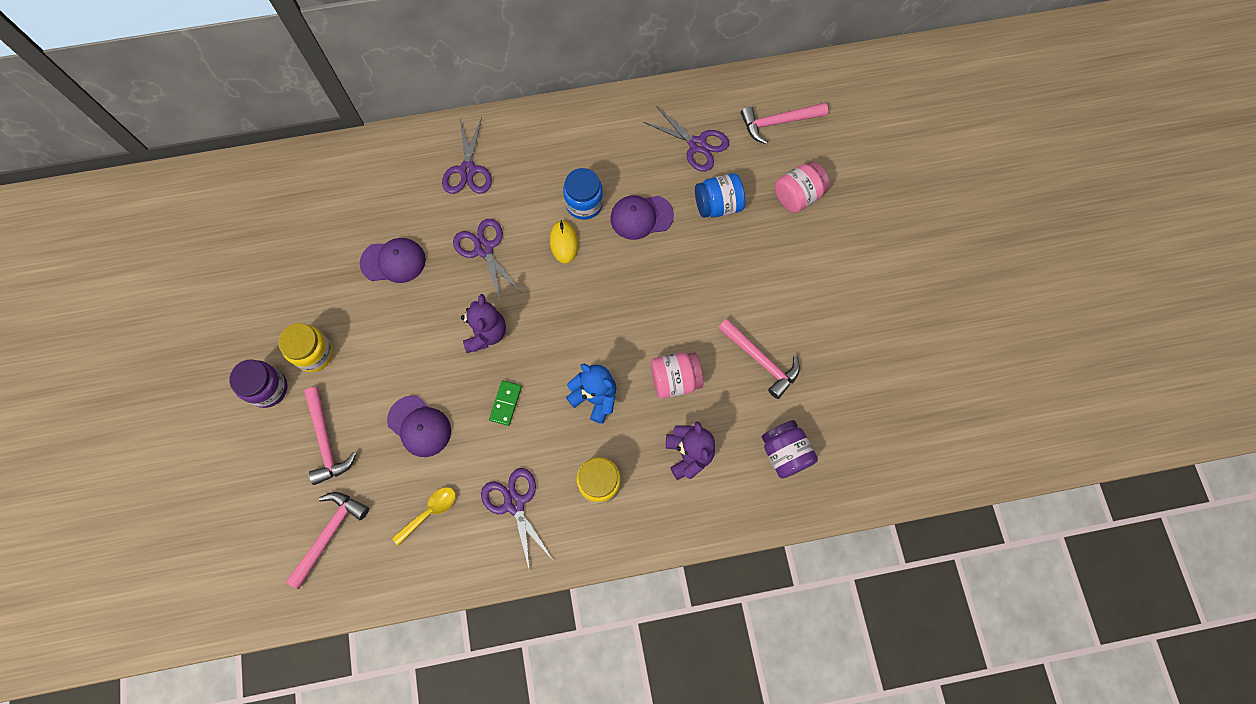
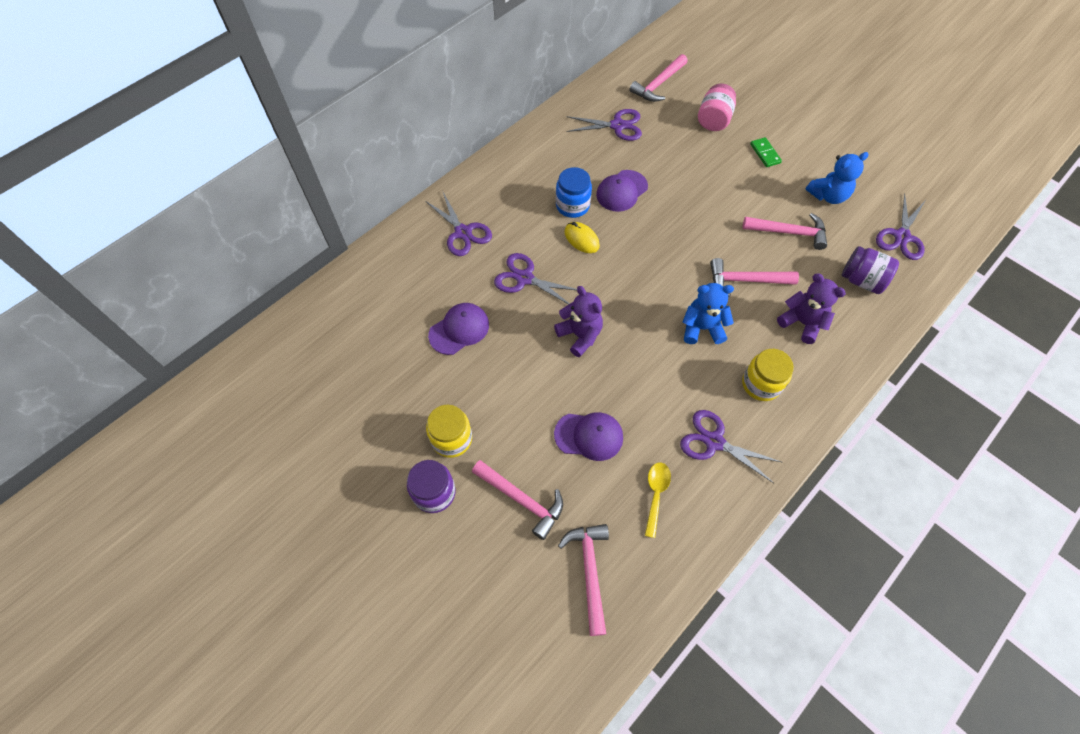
camera: 35 degrees left, 10 degrees down
(505, 403) = (640, 375): green domino -> green domino (765, 153)
(675, 380) = (745, 280): pink jar -> pink hammer
(718, 205) = (667, 154): blue jar -> none
(836, 348) = (828, 195): none -> blue teddy bear
(868, 437) = (901, 236): none -> purple scissors

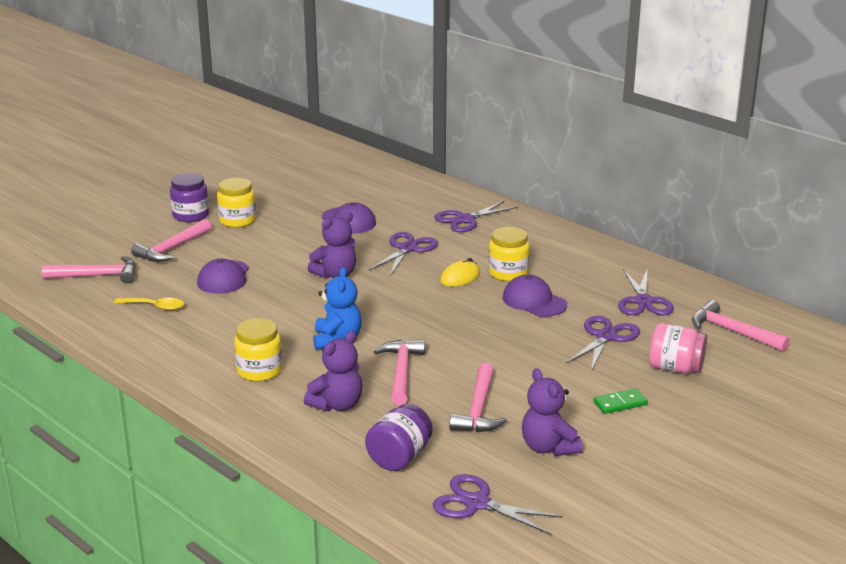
camera: 90 degrees right, 35 degrees down
(572, 205) = (508, 273): blue jar -> yellow jar
(714, 442) = (199, 339): purple scissors -> purple scissors (605, 337)
(828, 195) = (548, 447): blue teddy bear -> purple teddy bear

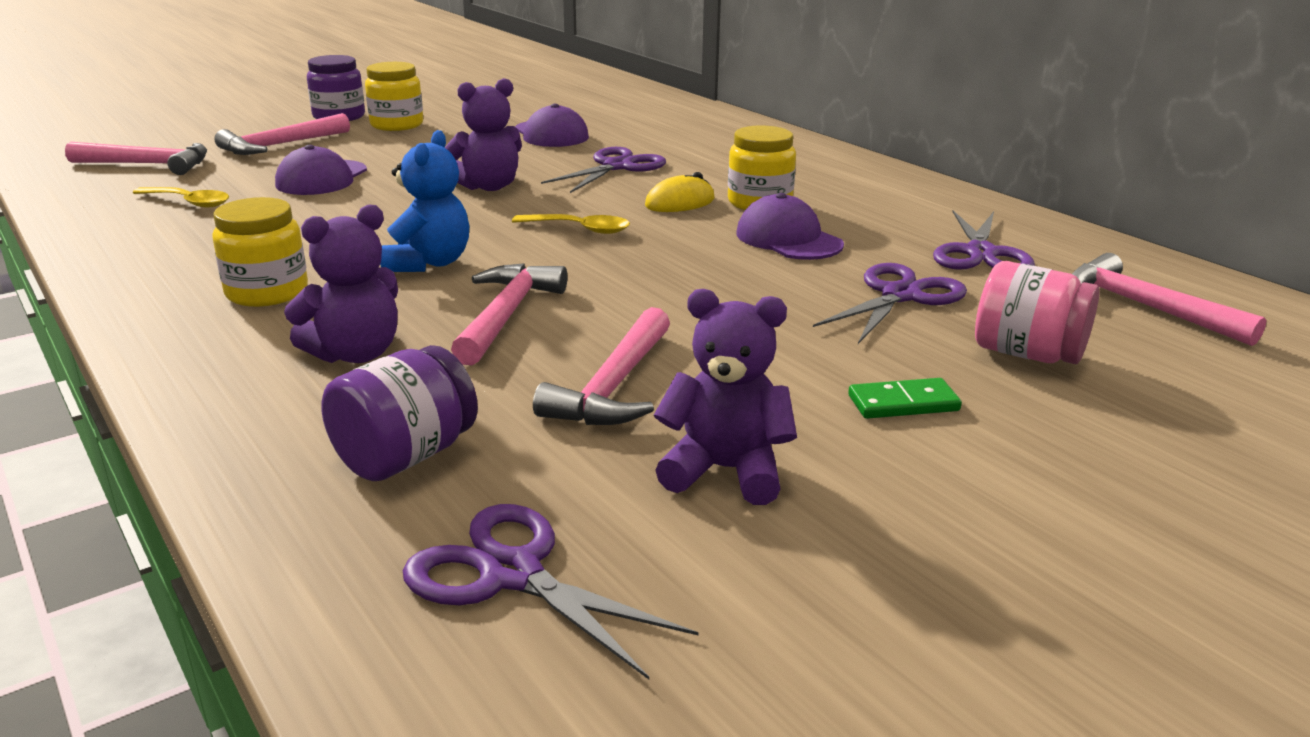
camera: 10 degrees right, 0 degrees up
(410, 305) = (580, 229): none -> yellow spoon
(465, 220) = (721, 143): purple scissors -> none
(548, 447) = (725, 471): purple teddy bear -> purple teddy bear turned 120 degrees clockwise

